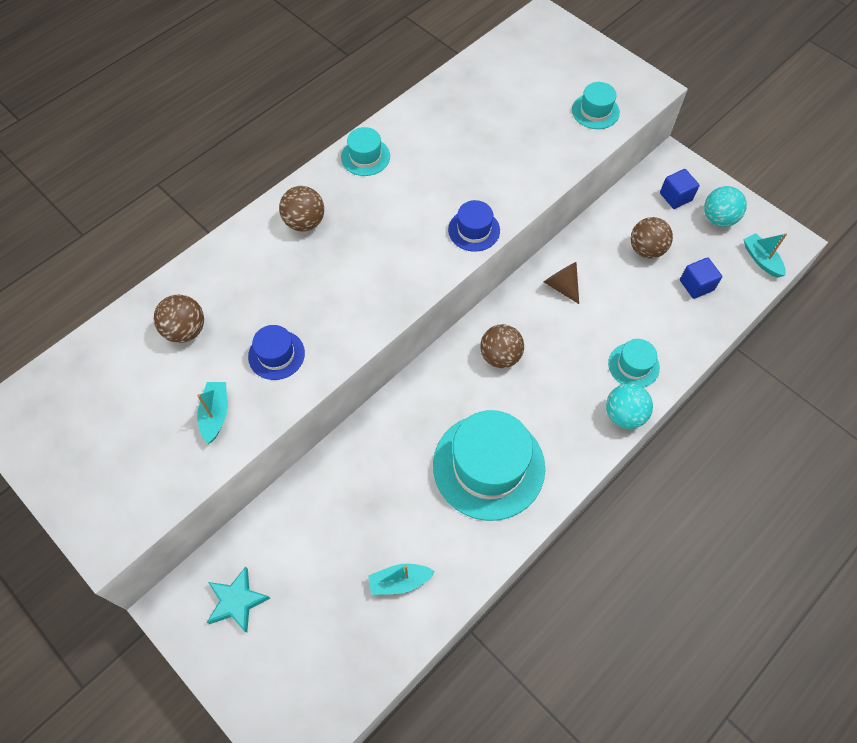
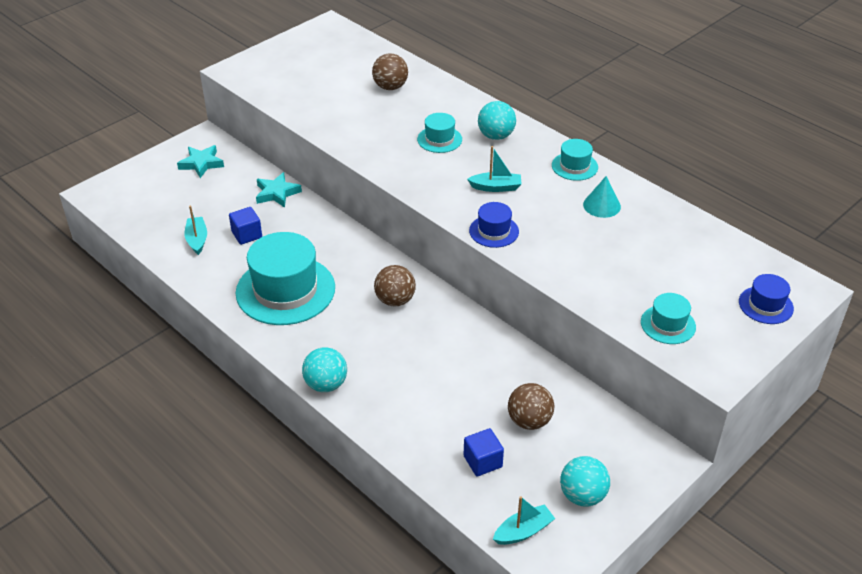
camera: 90 degrees right, 20 degrees down
(215, 414) = (318, 105): turquoise boat -> turquoise boat (496, 187)
(276, 355) = (366, 128): blue hat -> blue hat (765, 305)
(305, 222) = (496, 136): brown ball -> turquoise ball
(310, 493) = (277, 193): none -> turquoise star
(431, 140) = (601, 205): none -> turquoise cone
(561, 286) = (476, 347): brown cone -> none
(633, 365) = (381, 397): turquoise hat -> turquoise hat (439, 139)
(675, 197) = (611, 457): blue cube -> blue cube (247, 235)

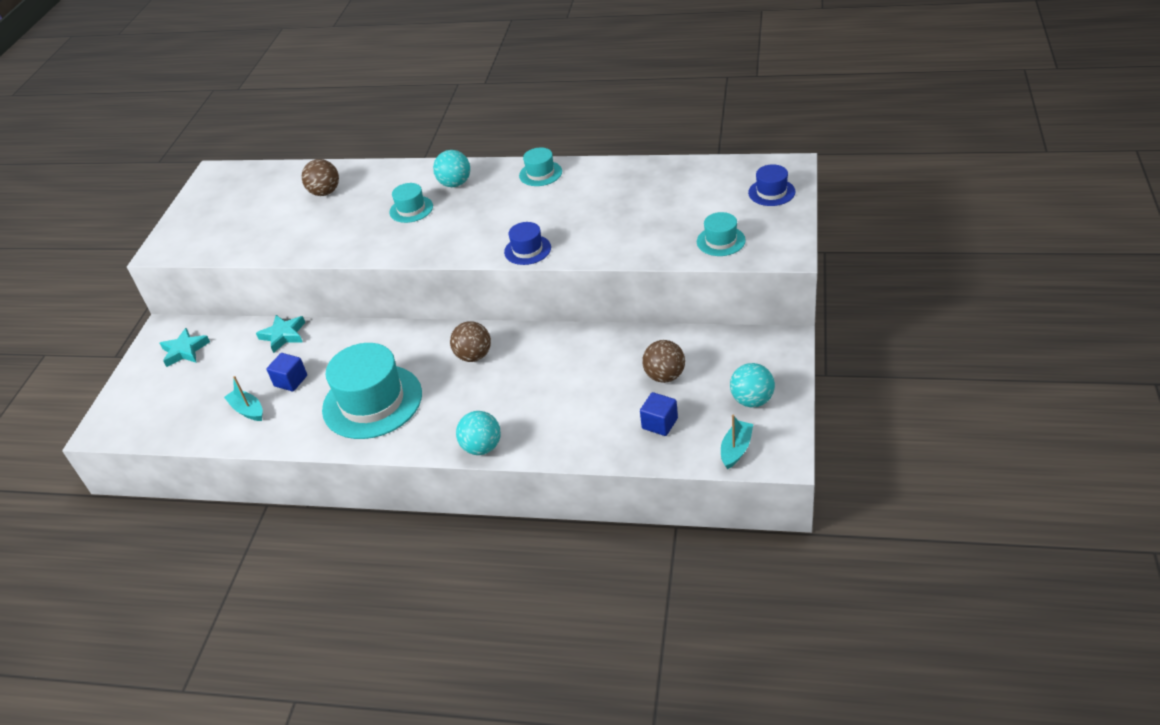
camera: 30 degrees left, 0 degrees up
(496, 187) = (495, 219): turquoise boat -> none
(601, 205) = (590, 189): turquoise cone -> none

